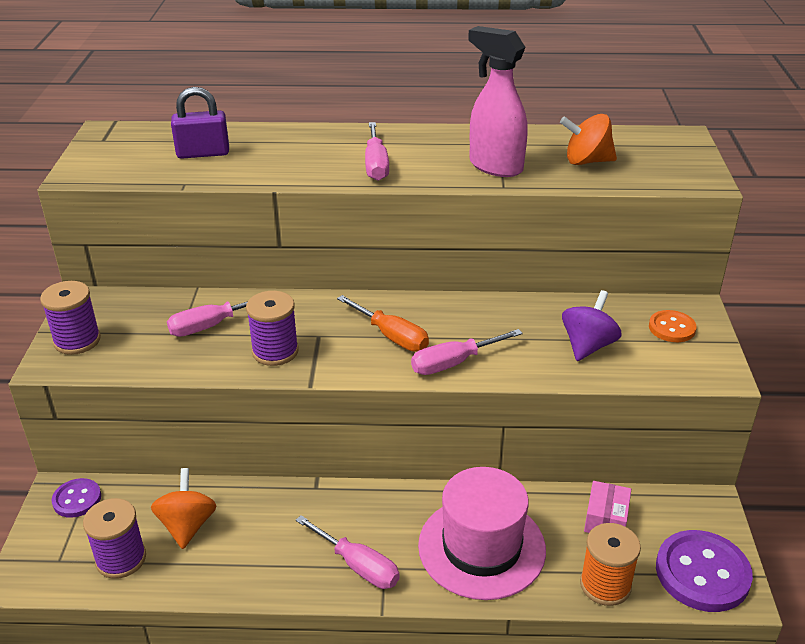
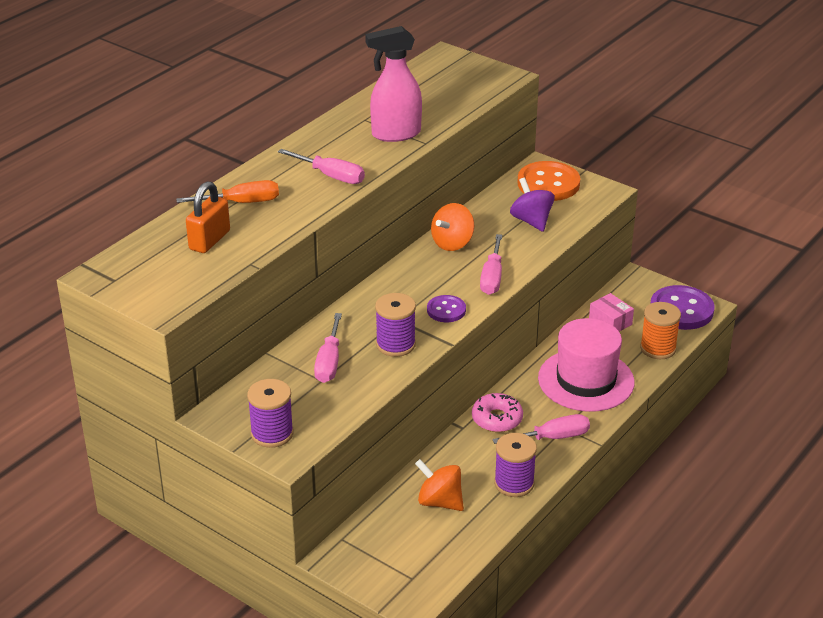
camera: 55 degrees left, 0 degrees up
(77, 499) = (354, 550): purple button -> purple button (446, 310)
(121, 559) = (442, 545): purple spool -> purple spool (514, 483)
(203, 153) = (209, 240): purple padlock -> orange padlock
(351, 506) = (497, 419): none -> pink donut
(391, 336) = (435, 289): orange screwdriver -> orange screwdriver (241, 203)
(586, 161) = (432, 100): orange spinning top -> orange spinning top (452, 243)
(672, 328) = (548, 184): orange button -> orange button, size x1.80

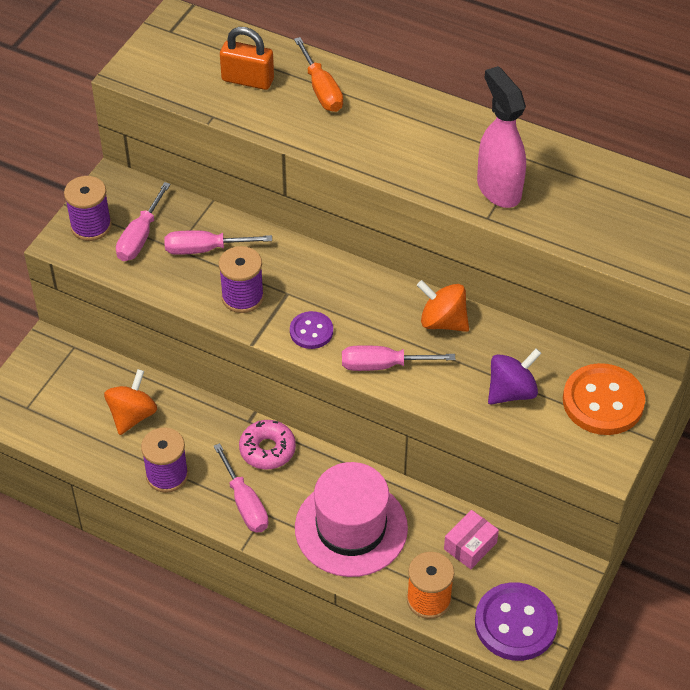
camera: 80 degrees right, 15 degrees up
(331, 176) = (391, 148): pink screwdriver -> pink screwdriver (140, 237)

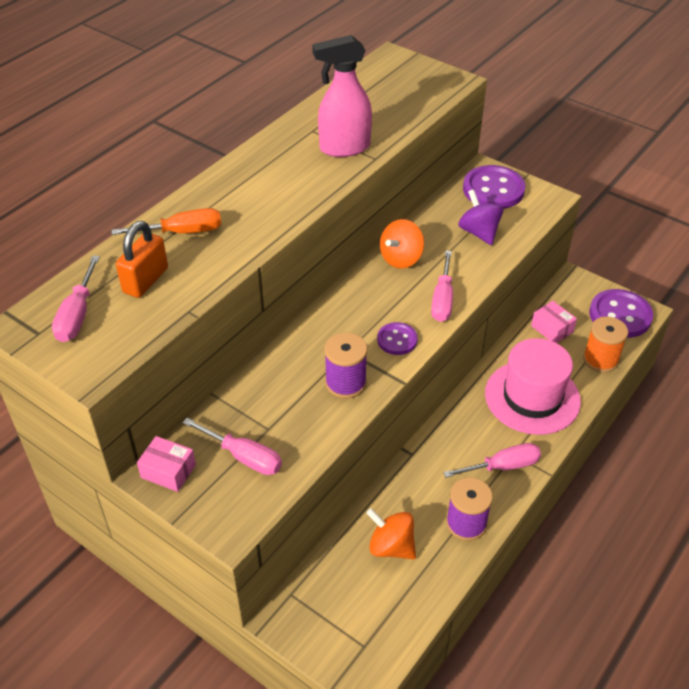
camera: 80 degrees left, 5 degrees down
(91, 226) = (214, 500): purple spool -> none
(118, 190) = (168, 471): none -> pink box
(205, 249) = (276, 405): pink screwdriver -> pink screwdriver (77, 314)
(267, 449) = (446, 443): pink donut -> none
(603, 401) = (493, 189): orange button -> purple button

